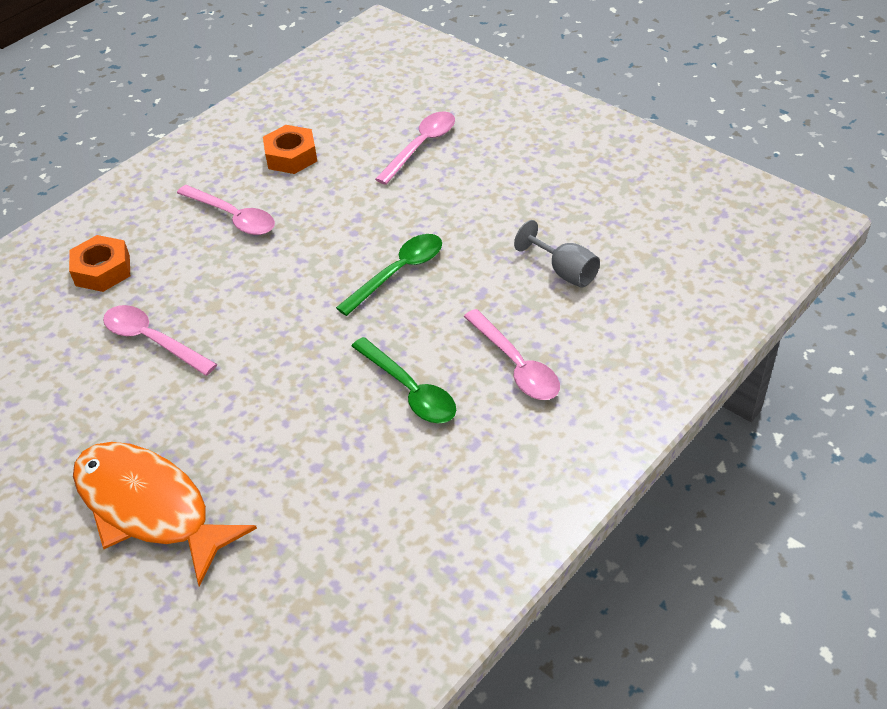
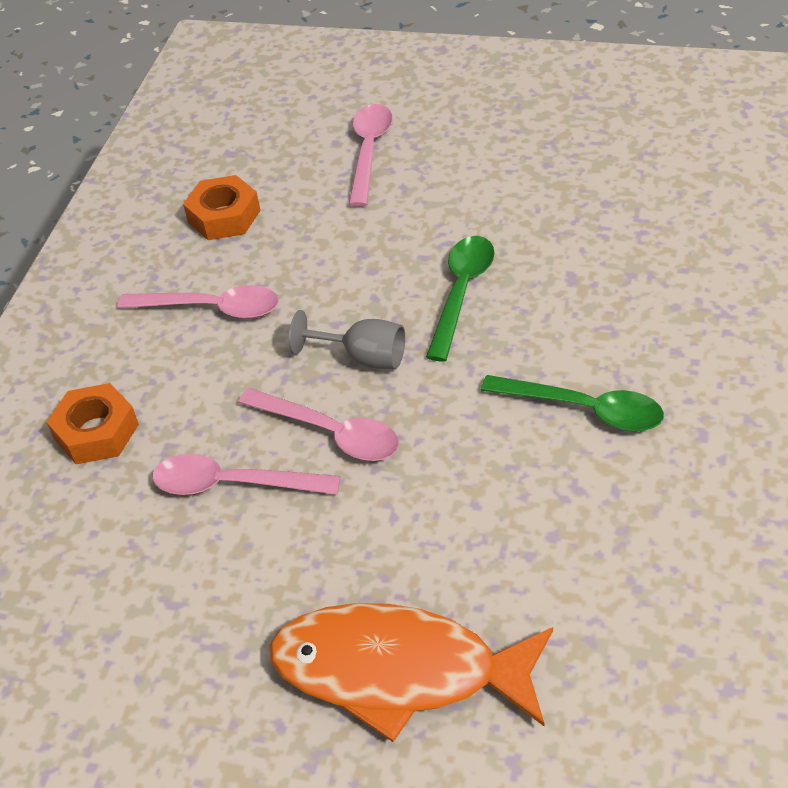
camera: 25 degrees left, 0 degrees up
(516, 365) = (673, 335): pink spoon -> pink spoon (330, 433)
(564, 271) = (639, 222): grey goblet -> grey goblet (363, 358)

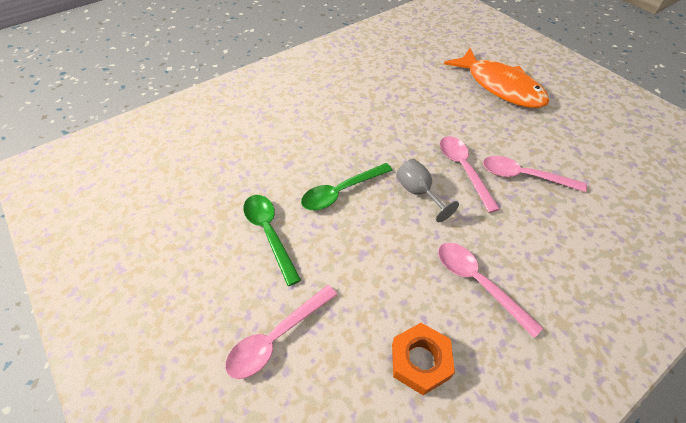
camera: 145 degrees left, 5 degrees up
(96, 432) = (587, 248): orange nut -> none
(233, 484) = (524, 176): pink spoon -> pink spoon turned 150 degrees clockwise
(584, 409) = (355, 114): green spoon -> green spoon (269, 233)

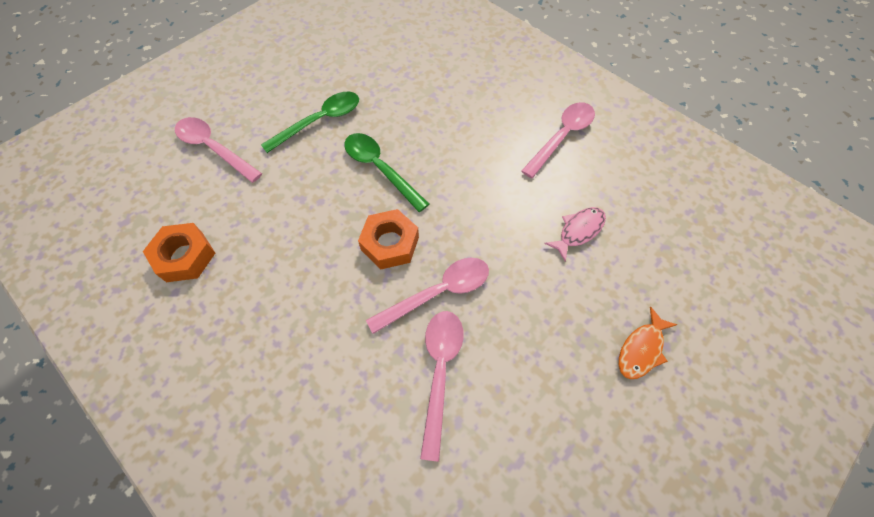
camera: 80 degrees right, 10 degrees up
(417, 94) = (578, 231): none -> pink fish
(418, 193) = (390, 243): grey goblet -> orange nut
(478, 283) = (267, 308): pink spoon -> pink spoon (562, 137)
(500, 86) = (641, 349): orange fish -> orange fish, size x0.45

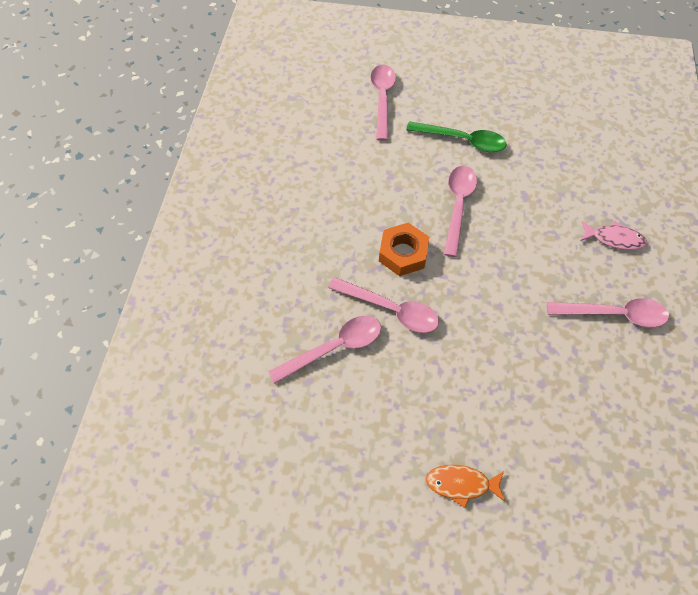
camera: 55 degrees right, 0 degrees up
(185, 256) = (295, 146): orange nut -> none
(380, 169) = (458, 206): green spoon -> pink spoon
(578, 231) = (529, 379): pink fish -> pink fish (614, 239)

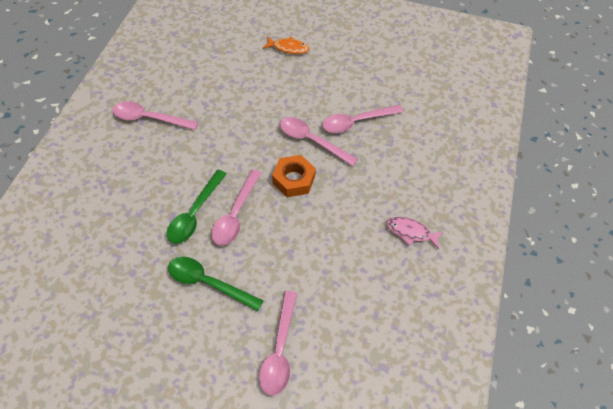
camera: 175 degrees left, 5 degrees down
(502, 202) = (195, 213): none -> green spoon
(614, 239) = (116, 170): pink fish -> pink fish (411, 232)

